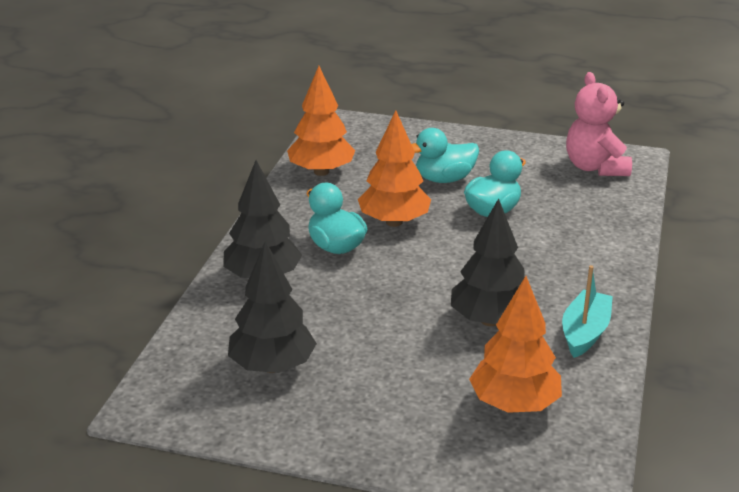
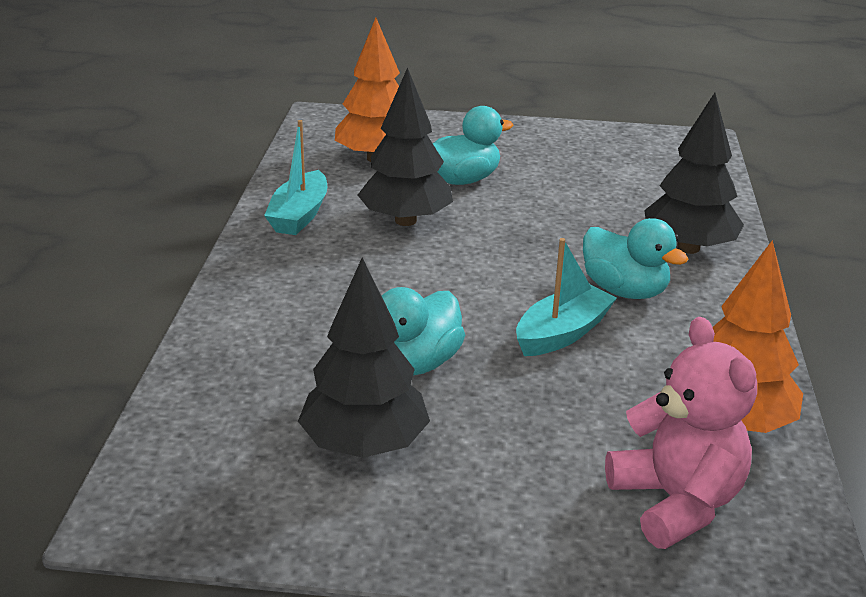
camera: 170 degrees right, 0 degrees up
(272, 366) = (613, 172): black tree -> black tree (364, 445)
(394, 222) = (562, 333): orange tree -> turquoise boat
(444, 179) = (509, 424): turquoise duck -> turquoise duck (463, 180)
(595, 167) = (223, 479): pink teddy bear -> pink teddy bear (676, 502)

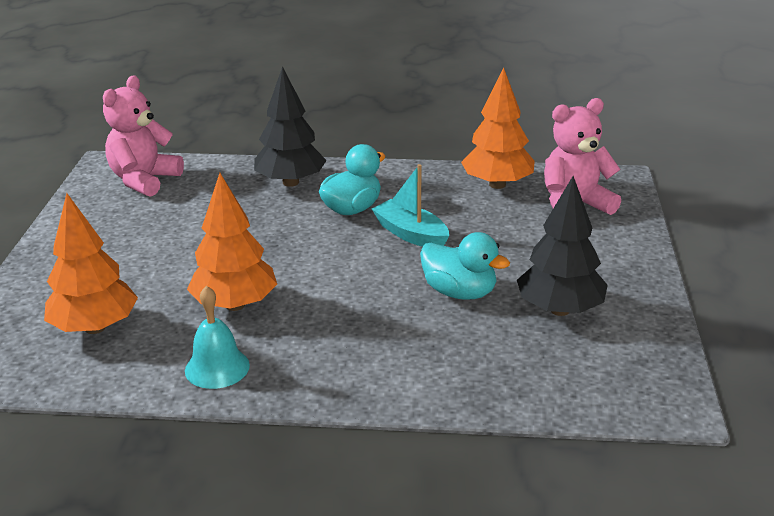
camera: 90 degrees left, 0 degrees up
(299, 215) = (217, 367): turquoise boat -> turquoise bell
(406, 220) = (235, 304): black tree -> orange tree
(463, 180) = (157, 276): turquoise duck -> none
(668, 161) = (144, 180): none -> pink teddy bear

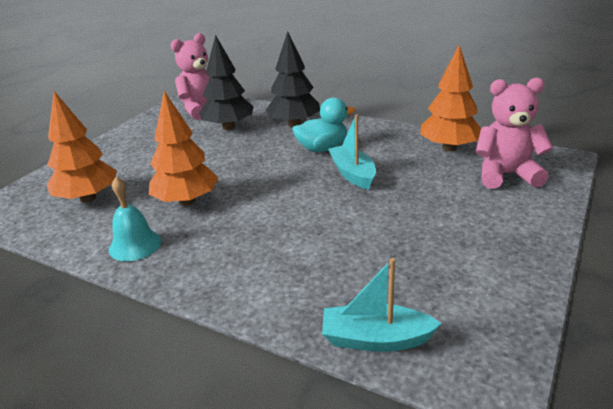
camera: 25 degrees right, 0 degrees up
(459, 292) = (358, 227): turquoise duck -> none
(551, 394) = (375, 339): none -> turquoise boat
(559, 310) = (436, 260): black tree -> black tree (228, 127)

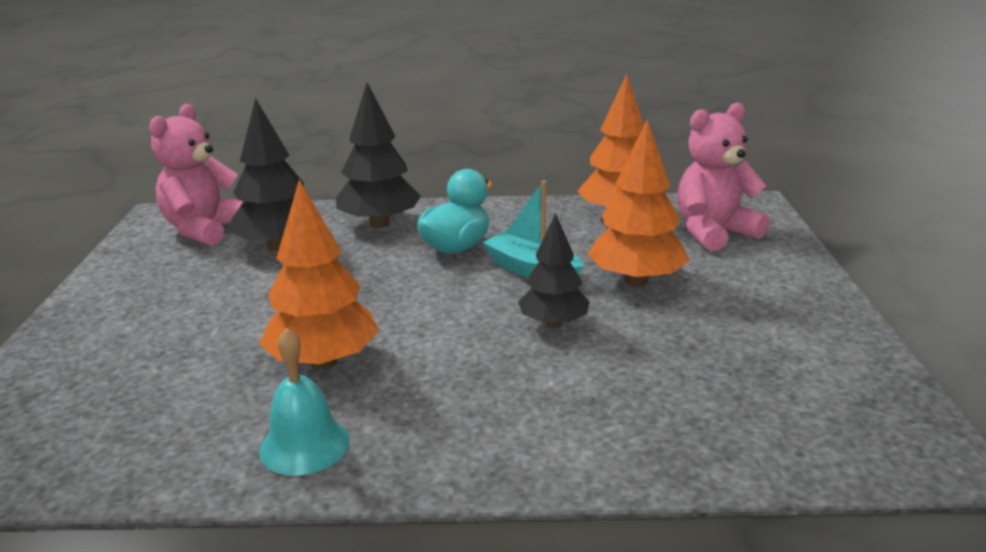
camera: 30 degrees left, 5 degrees down
(88, 198) = (134, 401): orange tree -> orange tree (636, 281)
(330, 212) = (553, 323): none -> black tree
(375, 339) = (770, 453): turquoise boat -> none

